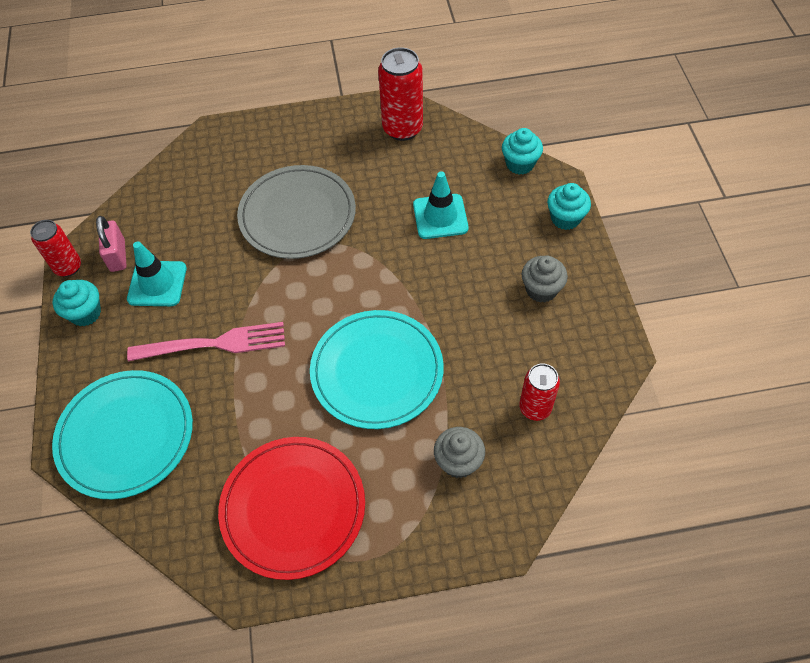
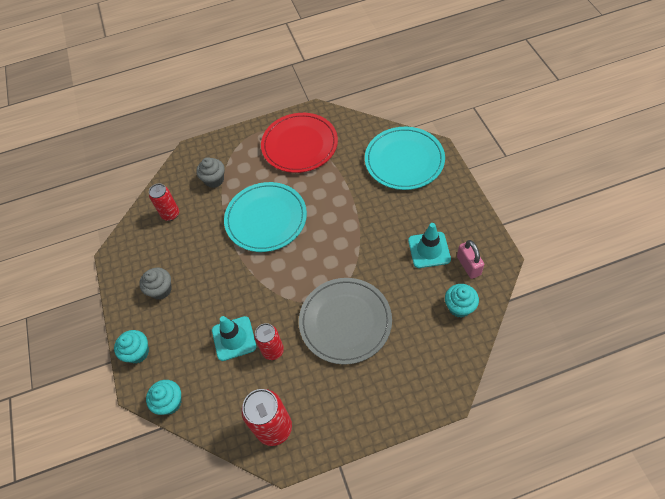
camera: 175 degrees right, 0 degrees up
(68, 267) = (499, 251): red can -> red can (273, 350)
(85, 313) = (468, 222): turquoise cupcake -> turquoise cupcake (459, 307)
(214, 344) = (373, 217): pink fork -> none

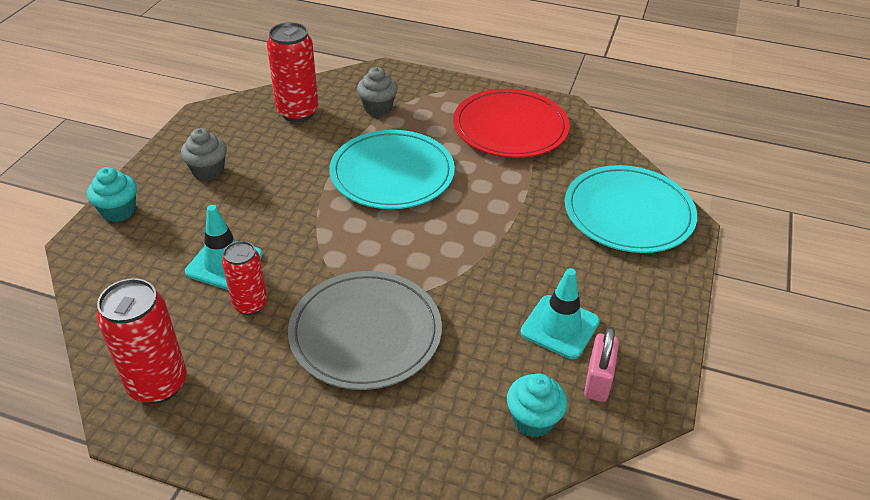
camera: 30 degrees right, 15 degrees down
(170, 214) = (297, 112): red can -> red can, size x1.56
(170, 402) = (90, 278): turquoise cupcake -> none

